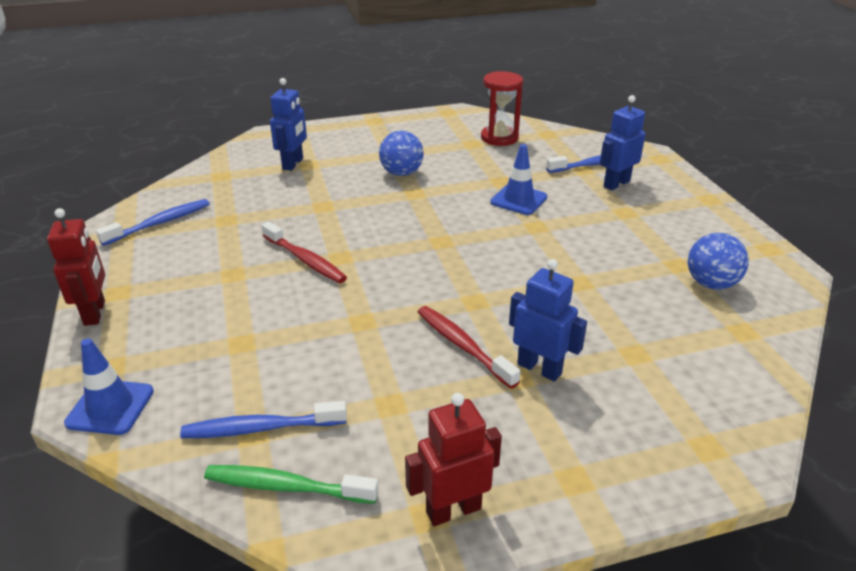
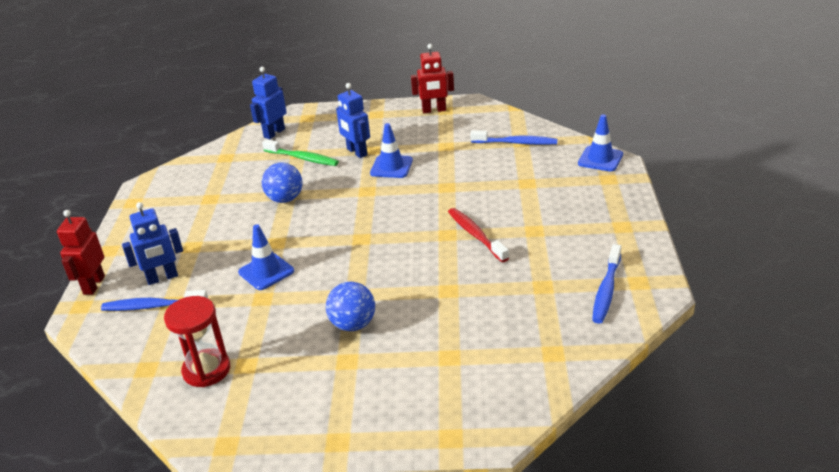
camera: 160 degrees left, 0 degrees up
(95, 313) = (632, 212): red robot -> red robot (93, 285)
(160, 223) = (606, 290): blue toothbrush -> blue toothbrush turned 45 degrees counterclockwise
(286, 486) = (505, 123): green toothbrush -> green toothbrush (303, 158)
(293, 164) = (467, 360): blue robot -> blue robot (274, 133)
(463, 346) = (391, 167): red toothbrush -> blue traffic cone
(711, 284) = (206, 184): blue ball -> blue ball (285, 199)

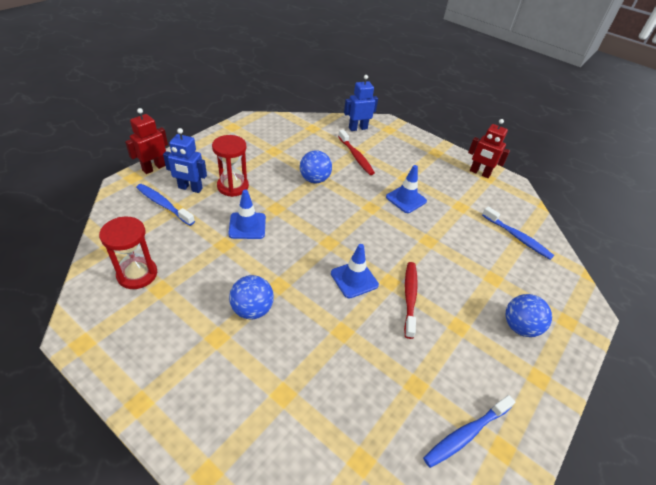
camera: 30 degrees right, 10 degrees up
(207, 251) = (233, 186): none -> red hourglass
(303, 158) = (356, 156): green toothbrush -> red toothbrush
(356, 152) = (394, 173): blue robot -> none
(578, 203) = (519, 327): none -> blue ball
(600, 159) = (577, 297): blue traffic cone -> blue traffic cone (354, 279)

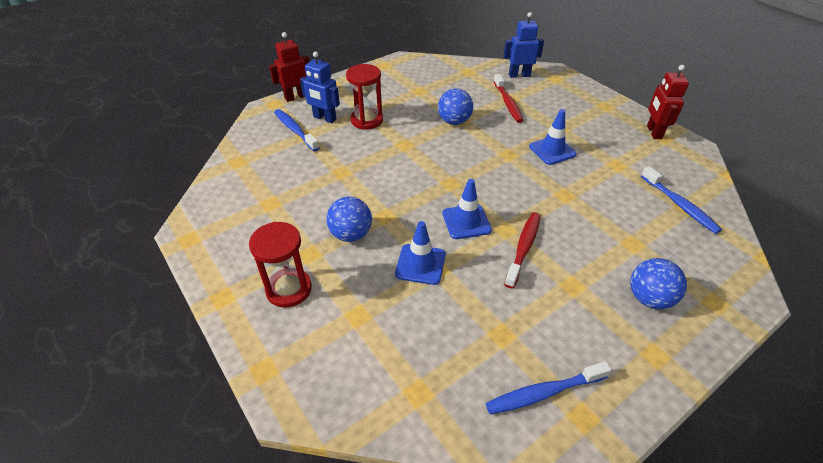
camera: 20 degrees right, 0 degrees up
(137, 274) = (253, 188): red hourglass -> red hourglass (289, 289)
(247, 226) = (370, 158): blue traffic cone -> blue traffic cone (420, 264)
(479, 173) = (653, 132): red robot -> red robot turned 45 degrees clockwise

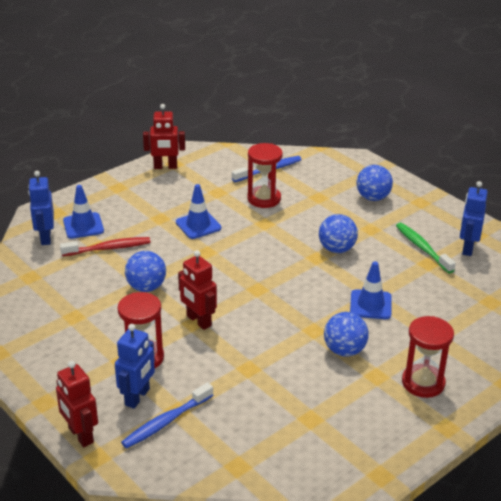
camera: 95 degrees left, 10 degrees down
(407, 147) = (198, 321): none -> red robot
(466, 222) = (311, 279): blue traffic cone -> blue traffic cone (83, 226)
(523, 248) = (337, 249): red toothbrush -> blue ball
(536, 335) = (422, 248): none -> green toothbrush
(543, 392) = (467, 248): blue toothbrush -> blue robot
(614, 197) = (264, 199): none -> red hourglass

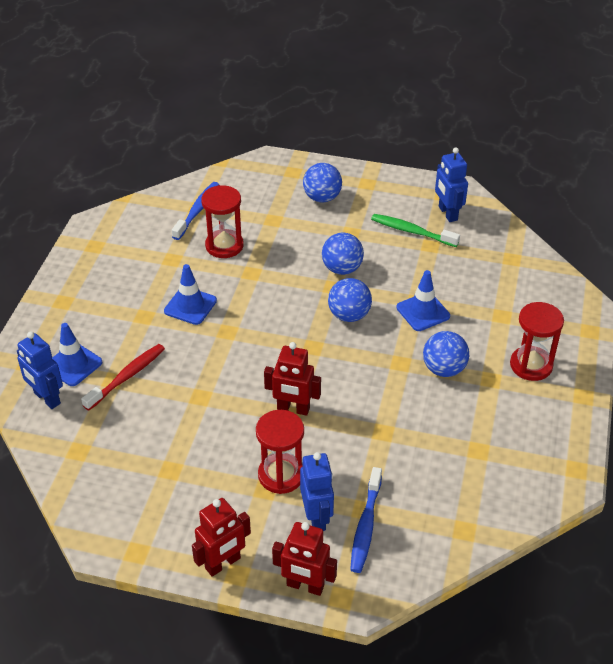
camera: 35 degrees left, 10 degrees up
(146, 287) = (209, 400): blue ball -> blue ball (349, 315)
(165, 167) = (89, 254): red robot -> red robot (223, 563)

